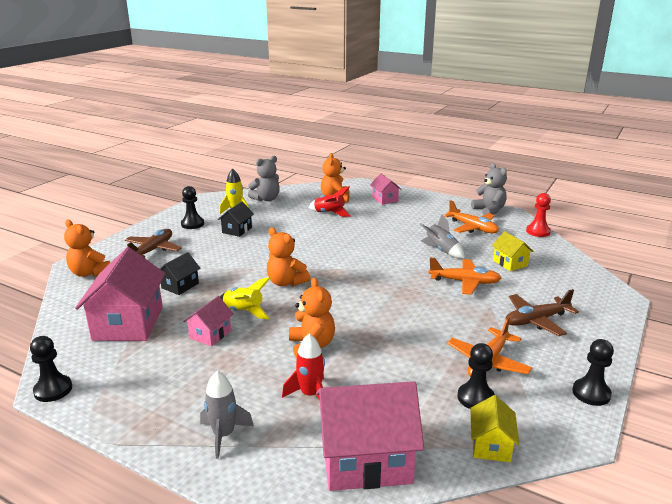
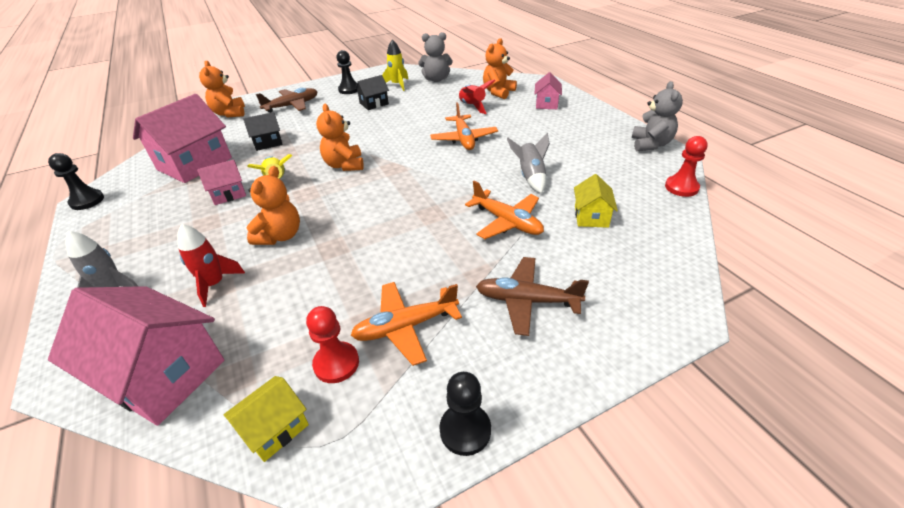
camera: 35 degrees right, 15 degrees up
(472, 228) = (602, 160): orange plane -> orange plane (464, 139)
(475, 398) = (336, 363): black pawn -> red pawn

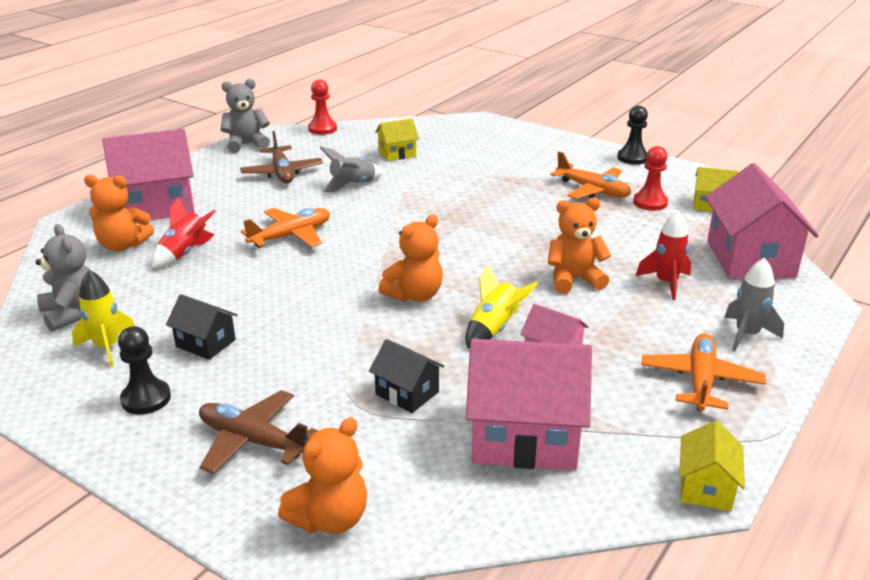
camera: 120 degrees left, 10 degrees down
(87, 201) = (706, 487): black pawn -> yellow house
(507, 222) = (437, 182): orange plane -> orange plane (700, 381)
(527, 301) = (520, 160): brown plane -> brown plane (282, 173)
(546, 104) = (157, 206): pink house -> pink house, size x1.97

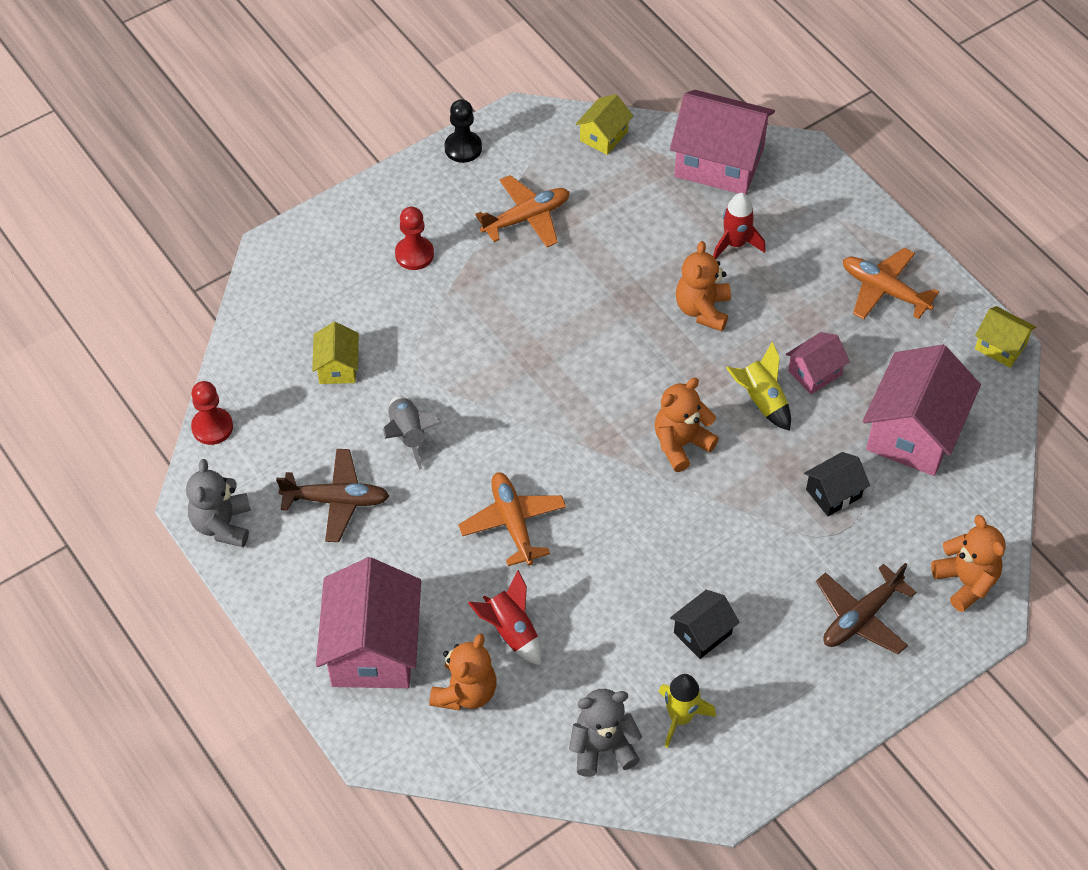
camera: 70 degrees left, 25 degrees up
(146, 399) = (776, 690): black pawn -> none
(415, 295) = (681, 444): orange teddy bear -> orange teddy bear turned 105 degrees counterclockwise
(650, 202) = (577, 183): red pawn -> red pawn (414, 254)
(746, 335) = (834, 228): grey rocket -> none

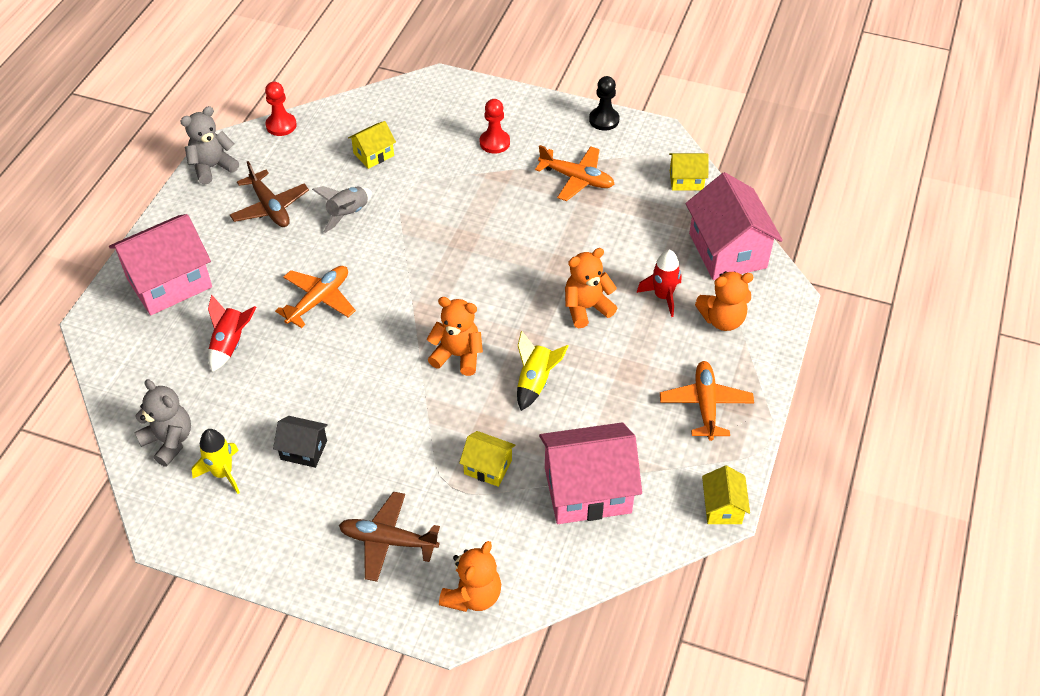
camera: 55 degrees right, 5 degrees down
(465, 692) = (166, 345): orange teddy bear -> orange teddy bear (722, 319)
(814, 373) = (588, 400): pink house -> none
(833, 493) = (488, 467): black house -> yellow house

